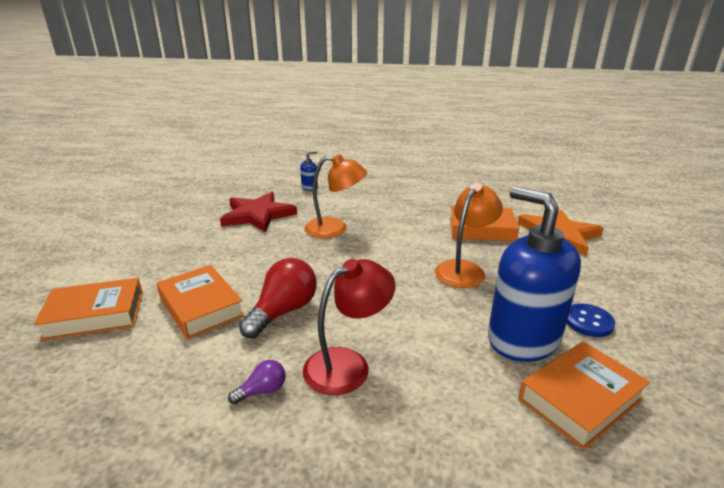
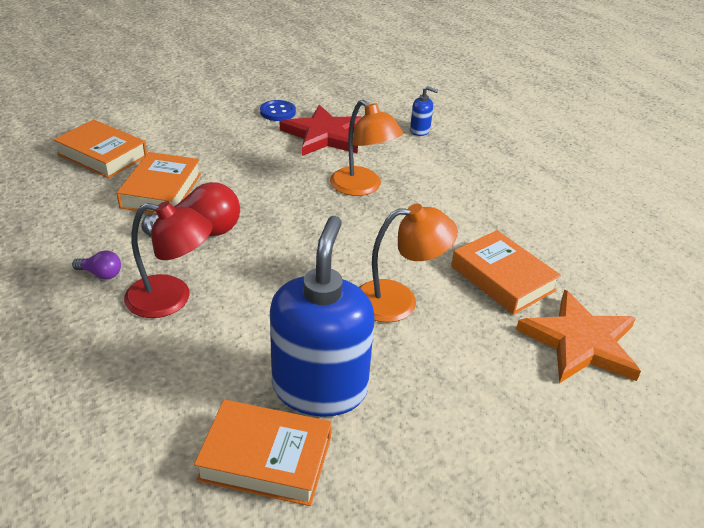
camera: 45 degrees right, 10 degrees up
(588, 322) = (407, 427): blue button -> blue button (278, 112)

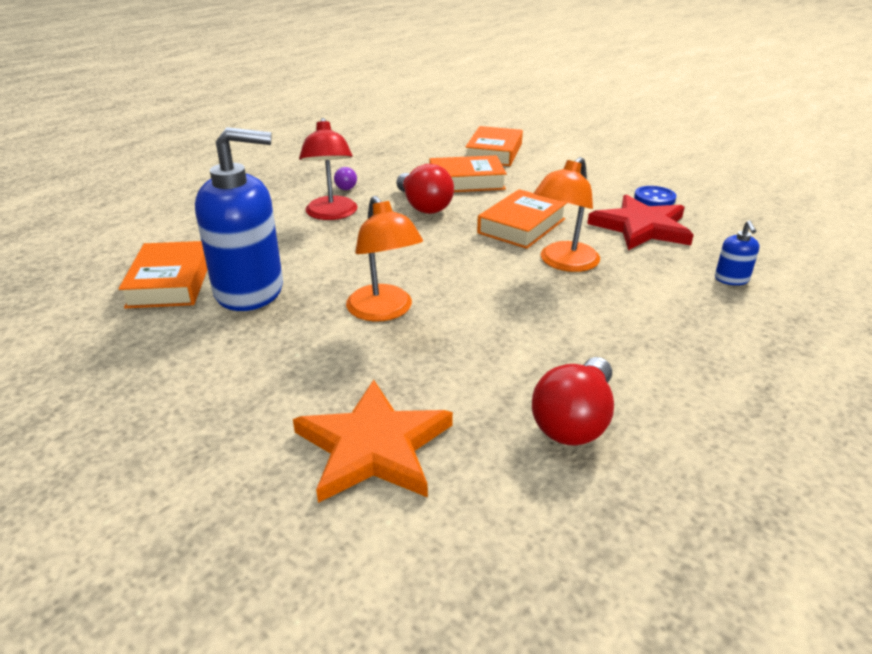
camera: 75 degrees right, 5 degrees down
(502, 278) = (464, 374): orange book -> orange book (521, 226)
(564, 245) = (574, 421): none -> red light bulb

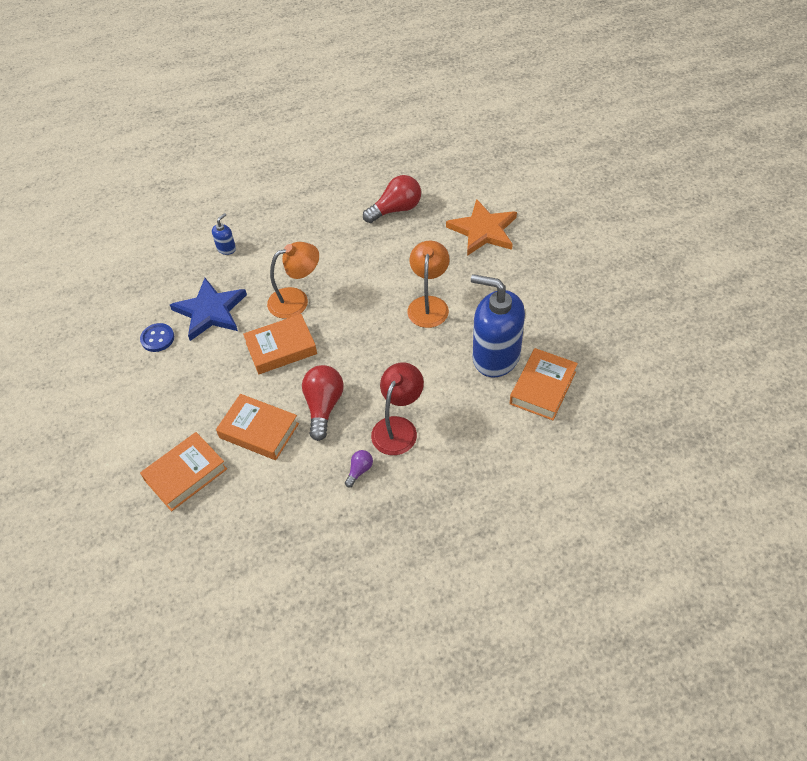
camera: 145 degrees left, 20 degrees up
(641, 227) = (210, 311): red star -> blue star

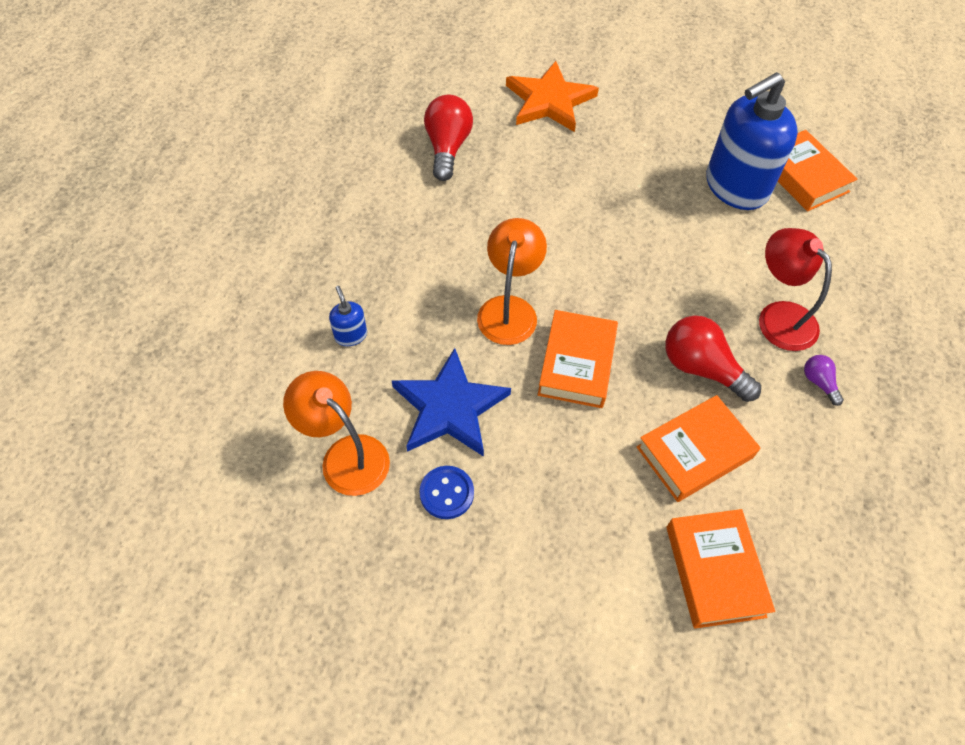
camera: 60 degrees left, 5 degrees up
(429, 304) = (619, 198): orange lamp -> orange lamp (345, 455)

